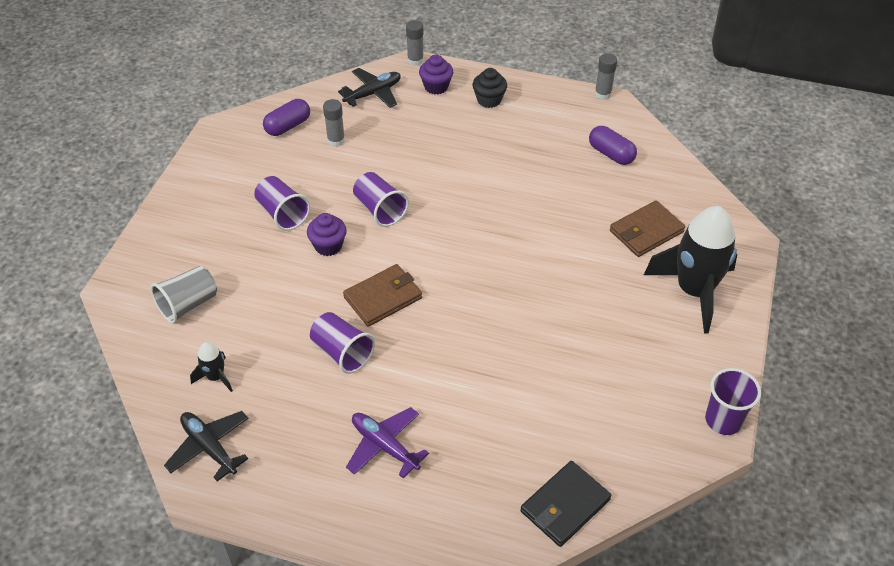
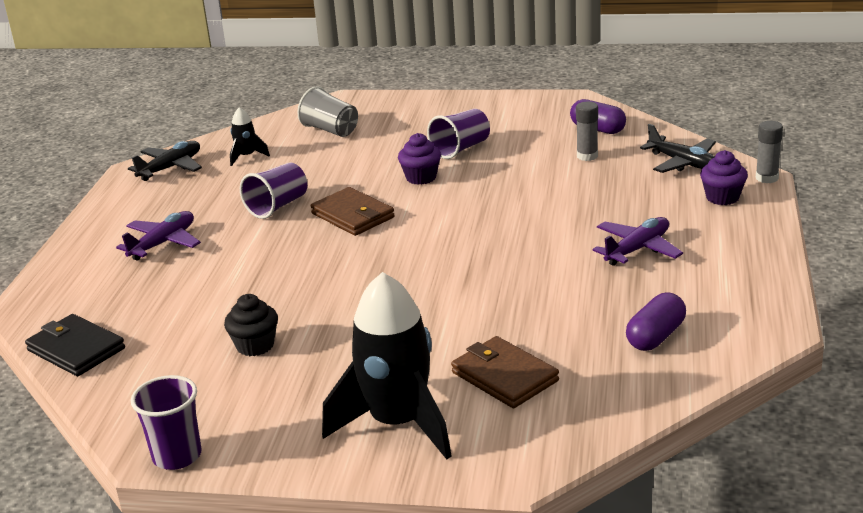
camera: 85 degrees right, 20 degrees down
(380, 210) = (483, 195): purple cup -> none
(489, 100) = (718, 235): black cupcake -> black cupcake (255, 346)
(497, 141) = (637, 249): none -> purple plane
(603, 94) = (791, 319): grey glue stick -> none

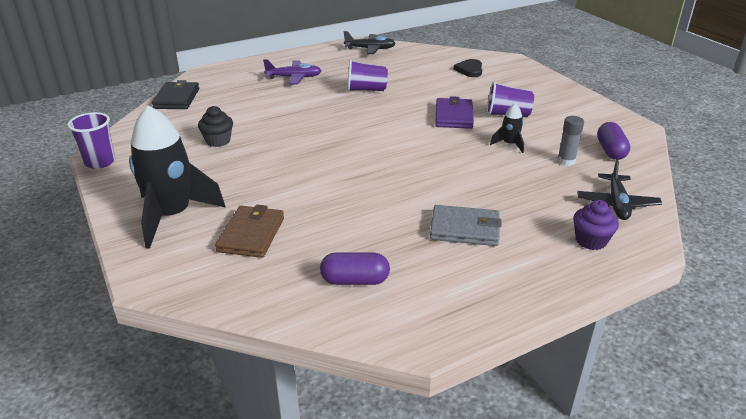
camera: 50 degrees right, 5 degrees up
(247, 156) = (408, 61): black rocket -> black rocket (509, 144)
(331, 130) = (469, 70): grey cup -> black heart
(353, 215) = (382, 114): brown wallet -> none
(421, 177) = (454, 116): purple cupcake -> purple wallet
(637, 249) = (465, 229): purple plane -> grey wallet
(767, 178) = (654, 252): grey glue stick -> none

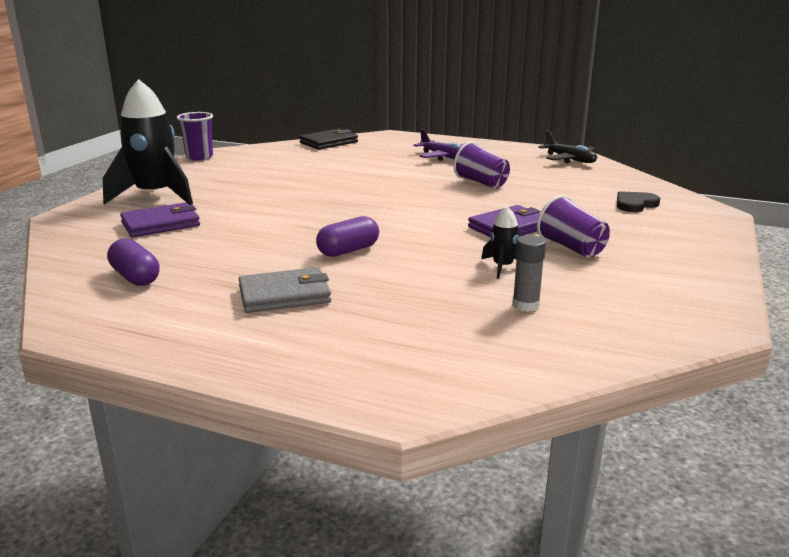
camera: 50 degrees right, 10 degrees down
(218, 141) = (286, 172): black cupcake -> none
(251, 234) = (161, 224): brown wallet -> purple wallet
(465, 229) = (285, 295): grey wallet -> grey wallet turned 75 degrees counterclockwise
(591, 241) = (358, 366): purple cupcake -> none
(610, 151) = (609, 324): purple capsule -> purple capsule (348, 251)
(617, 203) = (475, 361): black plane -> none

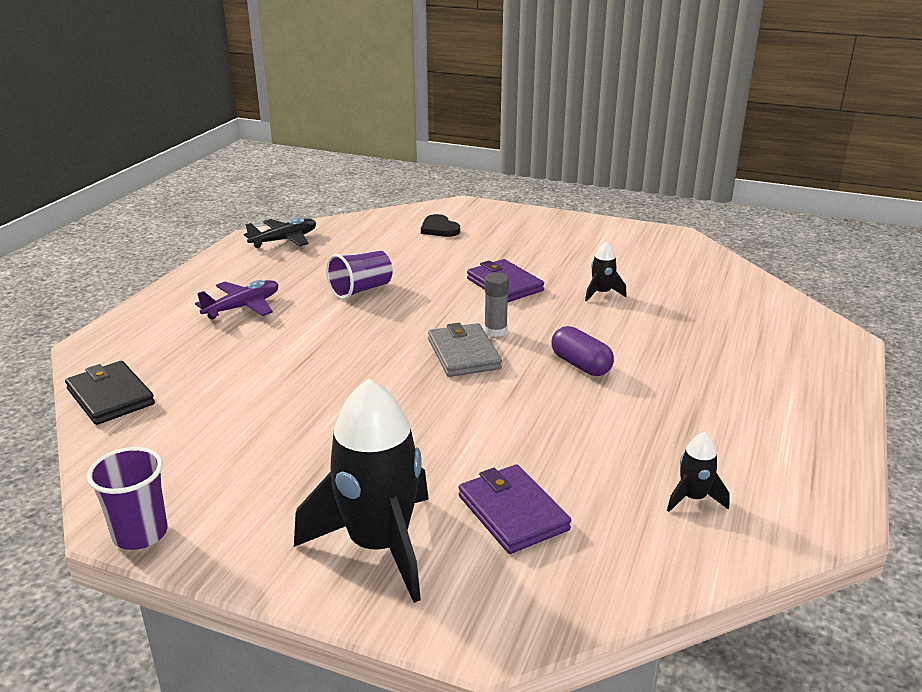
camera: 90 degrees left, 5 degrees up
(135, 277) = (693, 498): purple capsule -> black rocket
(285, 295) = (698, 394): grey wallet -> grey wallet (463, 354)
(525, 305) = (672, 290): grey glue stick -> grey glue stick (495, 331)
(571, 248) = (552, 264): purple cup -> none

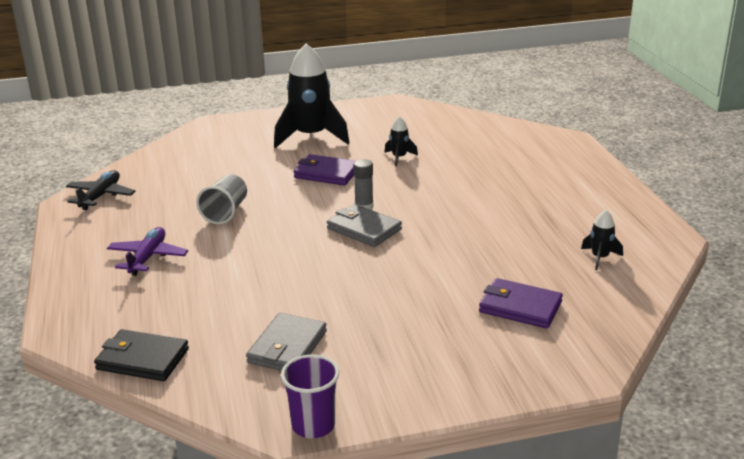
camera: 35 degrees left, 0 degrees up
(230, 442) = (287, 347): none -> grey wallet
(361, 290) = (225, 212): purple cup -> grey cup
(379, 545) = (471, 358): black rocket -> black rocket (311, 136)
(439, 229) = (219, 148): black heart -> none
(581, 365) = (446, 208): purple capsule -> none

